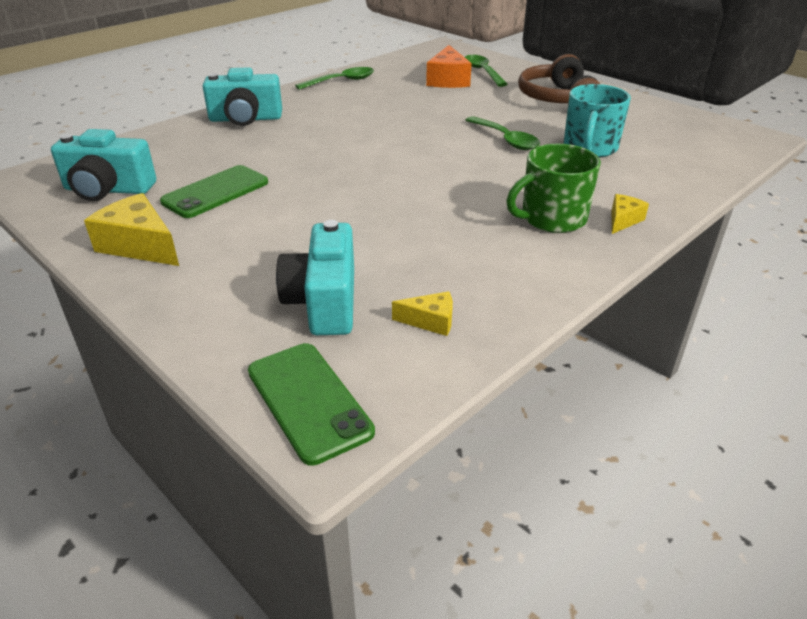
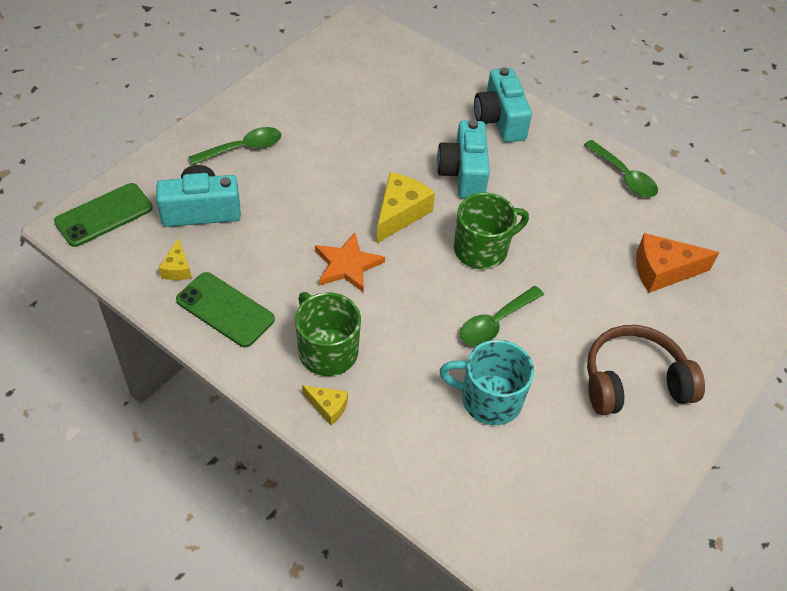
camera: 80 degrees right, 15 degrees up
(108, 190) = (348, 71): turquoise camera -> turquoise camera (463, 173)
(140, 245) = (270, 107): yellow cheese -> yellow cheese (400, 213)
(215, 192) = (351, 128): green phone -> green phone (225, 310)
(418, 138) = (482, 249): none -> green mug
(433, 203) = (347, 265): none -> orange star
(482, 72) = (706, 306): green spoon -> green spoon (243, 148)

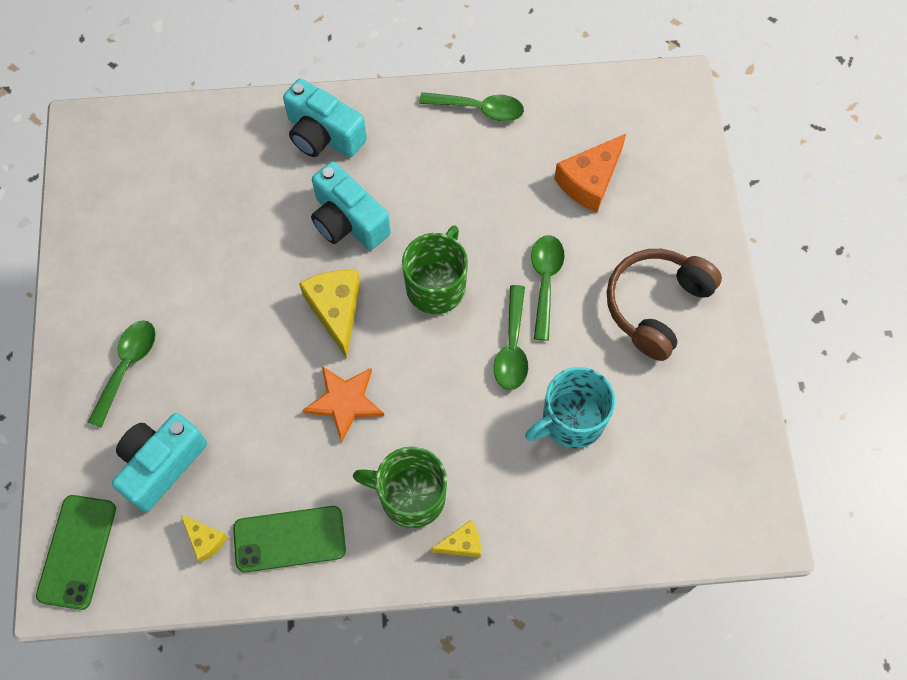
camera: 40 degrees left, 15 degrees up
(563, 304) = (545, 281): none -> green spoon

